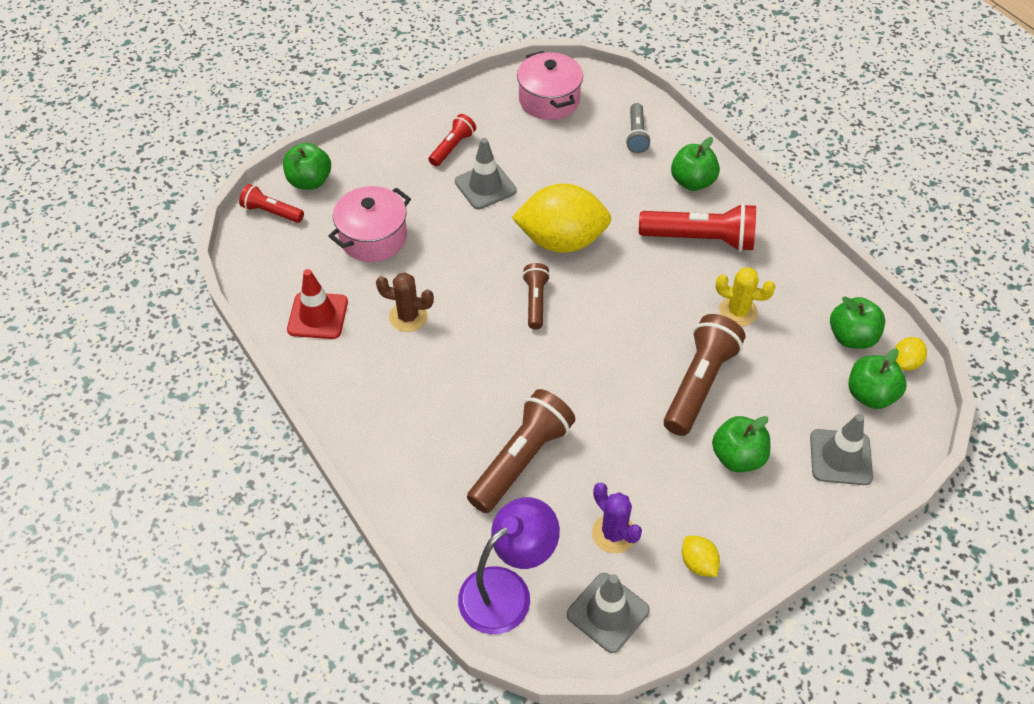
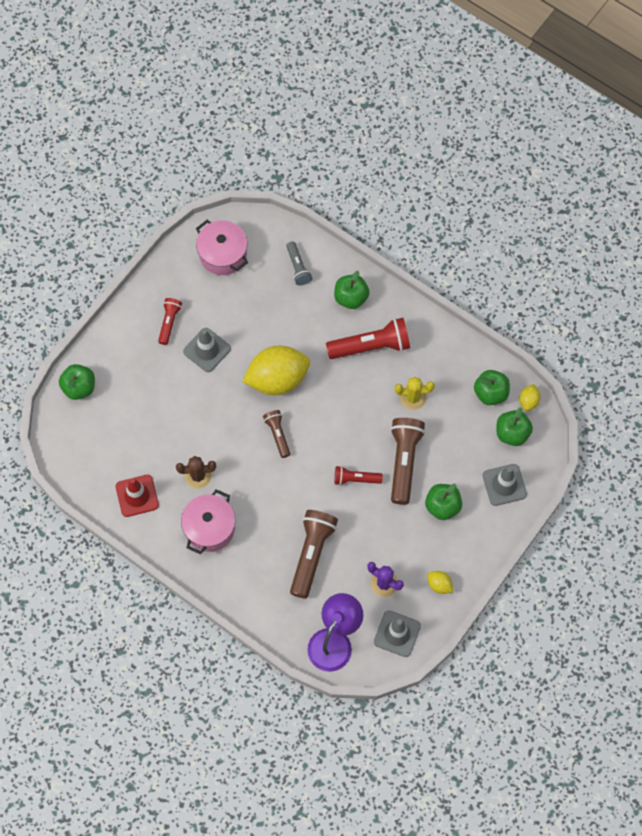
camera: 20 degrees left, 15 degrees up
(271, 212) = (65, 423): red flashlight -> red flashlight (355, 479)
(373, 237) = (146, 420): pink pot -> pink pot (209, 528)

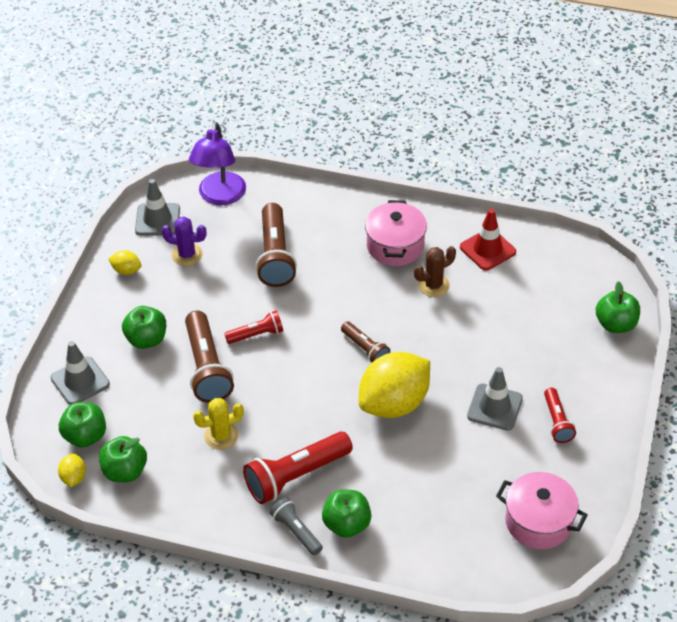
camera: 160 degrees right, 20 degrees down
(298, 267) = (433, 538): grey flashlight -> grey flashlight (296, 531)

